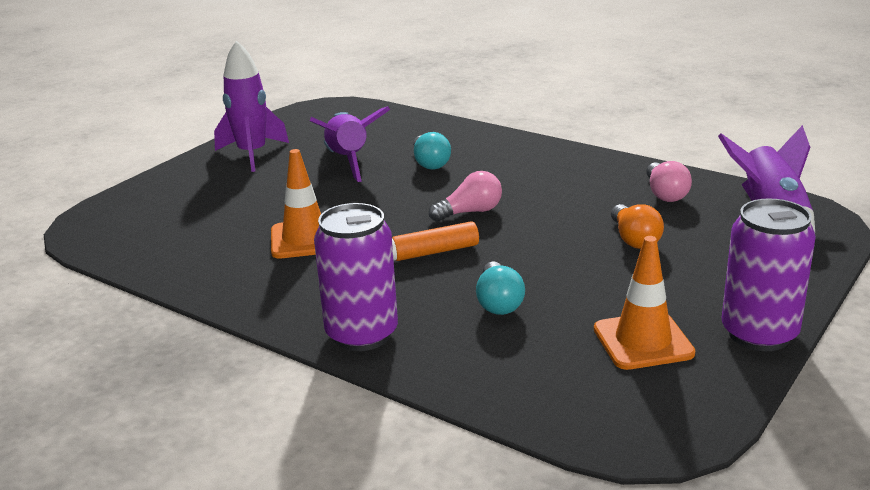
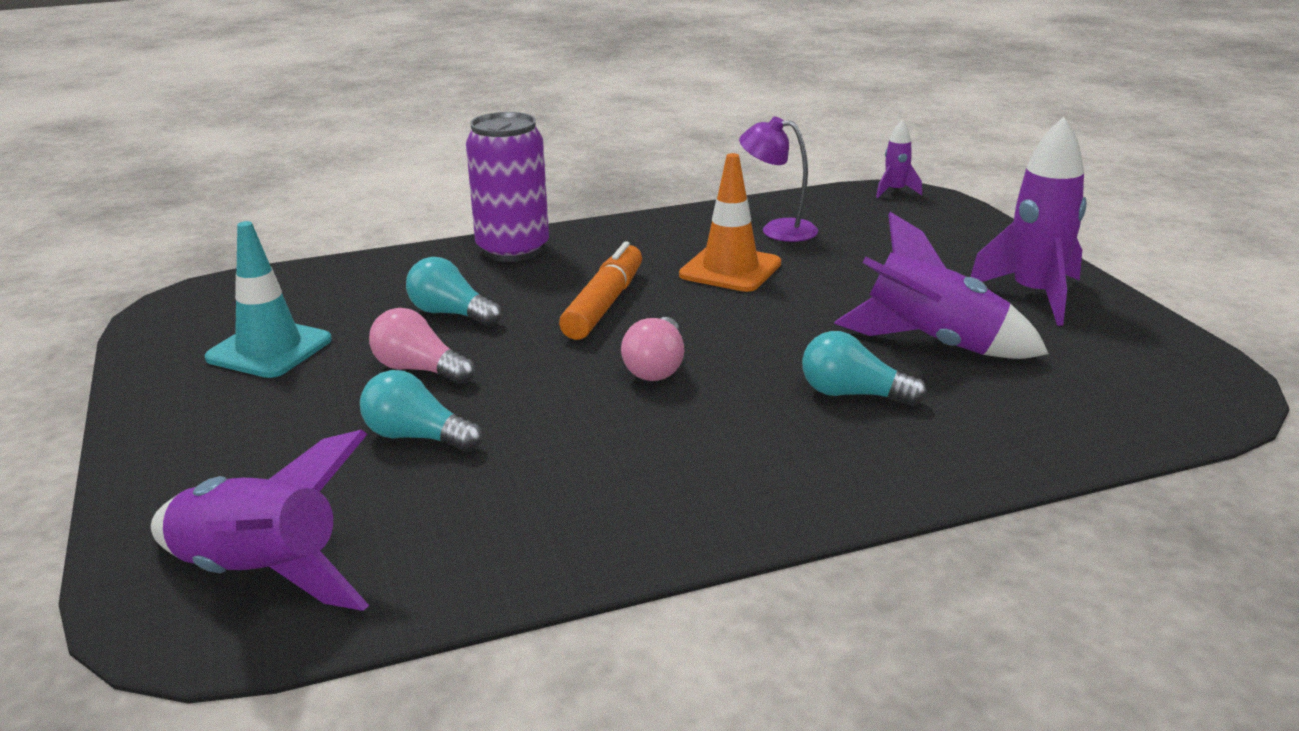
camera: 125 degrees right, 0 degrees up
(80, 233) = (895, 191): none -> purple rocket
(209, 248) = (777, 230): none -> purple lamp
(634, 239) = (417, 437): orange light bulb -> turquoise light bulb
(643, 341) = (269, 349): orange traffic cone -> turquoise traffic cone
(665, 194) = (475, 530): pink light bulb -> pink light bulb (419, 370)
(759, 334) = (154, 408): purple can -> none

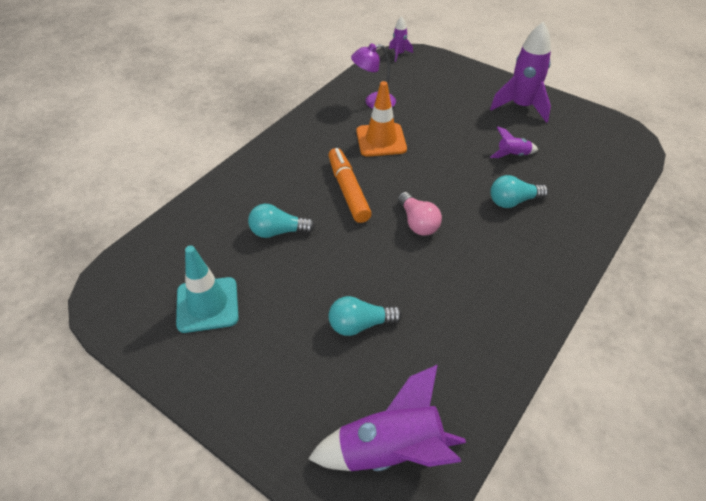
camera: 35 degrees left, 20 degrees up
(419, 370) = (308, 279): pink light bulb -> none
(513, 250) = (256, 169): purple can -> none
(933, 344) = (512, 155): purple rocket -> purple rocket, size x0.50

